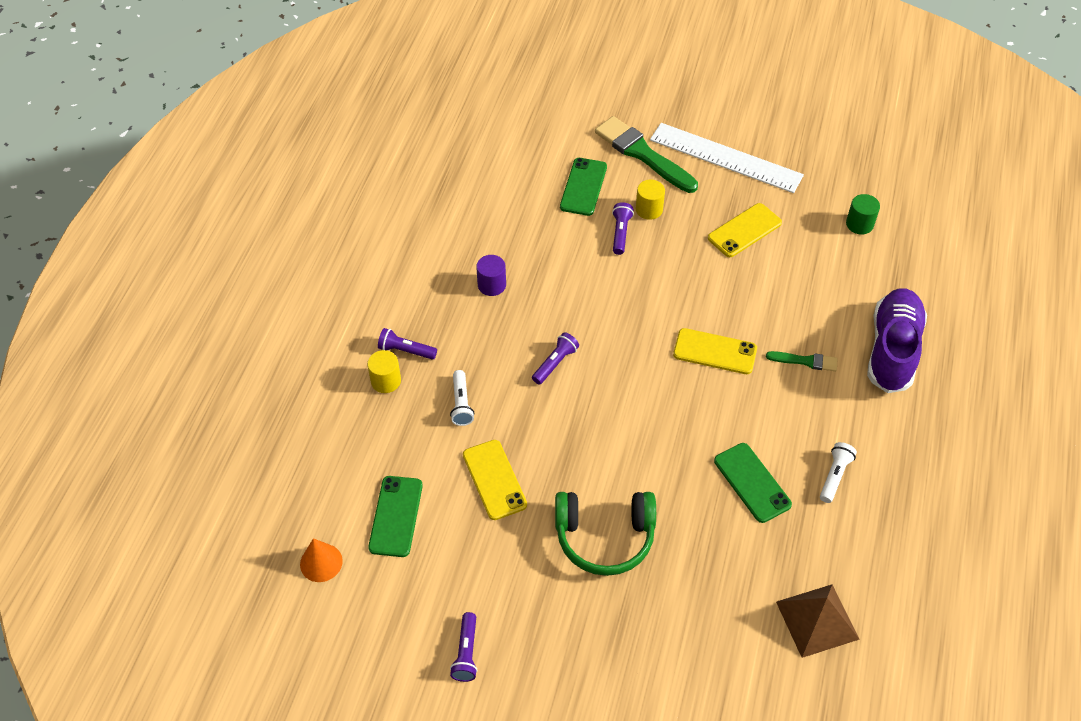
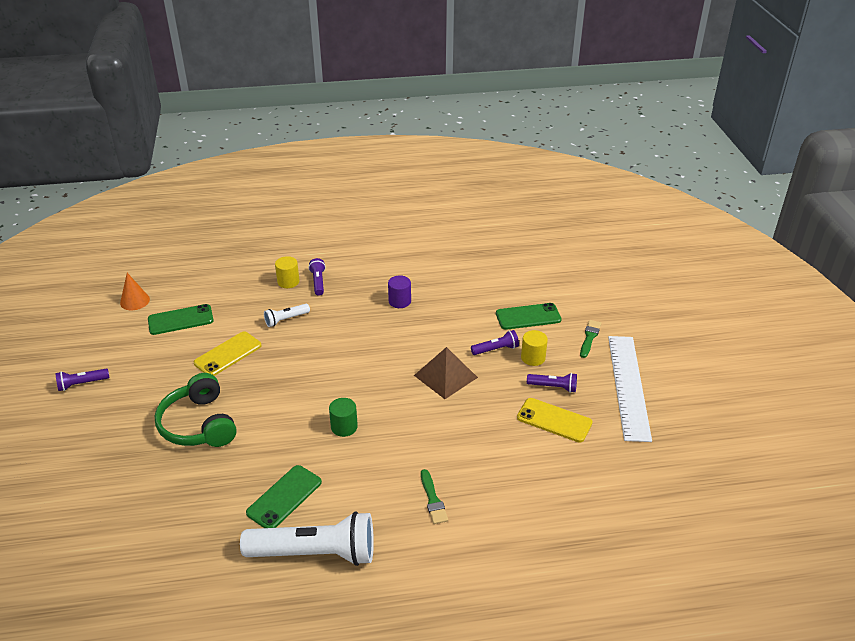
camera: 65 degrees right, 15 degrees down
(555, 363) = (346, 353): purple flashlight -> purple flashlight (553, 387)
(642, 154) = (589, 337): green brush -> green brush, size x0.50
(715, 351) = (408, 437): yellow phone -> none
(817, 620) = (159, 578): brown pyramid -> brown pyramid (445, 376)
(834, 476) = (315, 553): white flashlight -> white flashlight, size x2.16
(859, 224) = (624, 498): green cylinder -> green cylinder (344, 427)
(892, 350) = (484, 562): purple shoe -> none

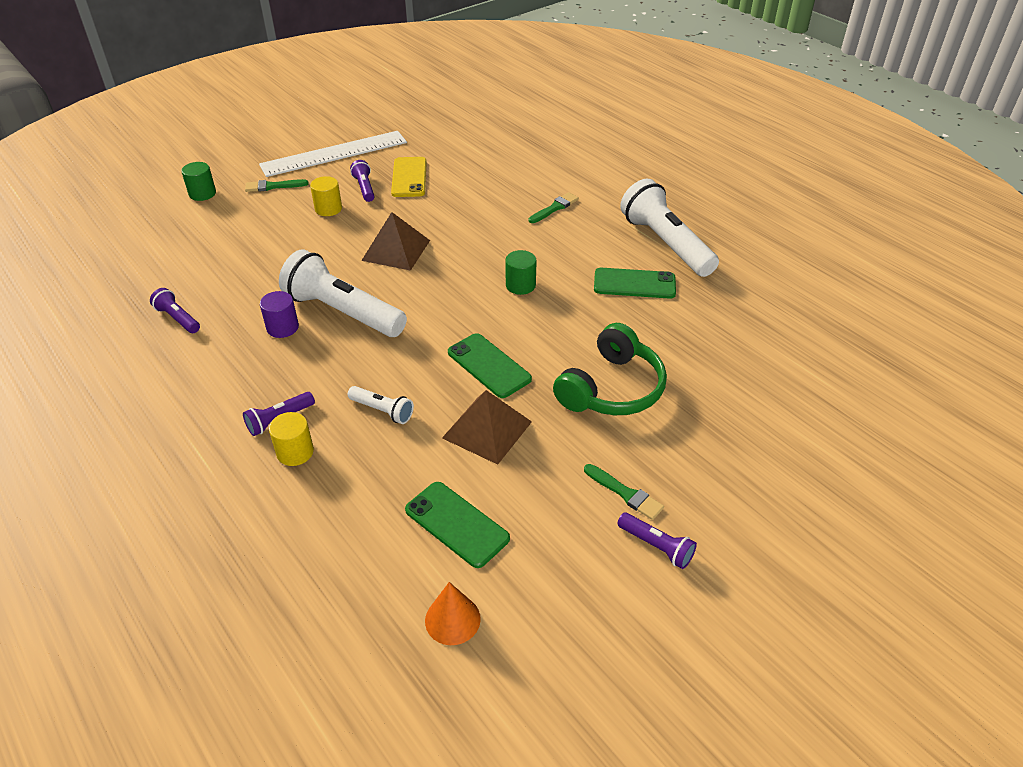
camera: 120 degrees left, 5 degrees up
(123, 389) = (625, 493): none -> green brush
(228, 354) = (487, 429): yellow phone -> brown pyramid
(393, 329) = (343, 312): none -> white flashlight
(496, 349) = (330, 233): purple flashlight -> purple flashlight (178, 318)
(528, 317) = (259, 229): green phone -> green phone (489, 366)
(600, 300) = (202, 194): none -> green cylinder

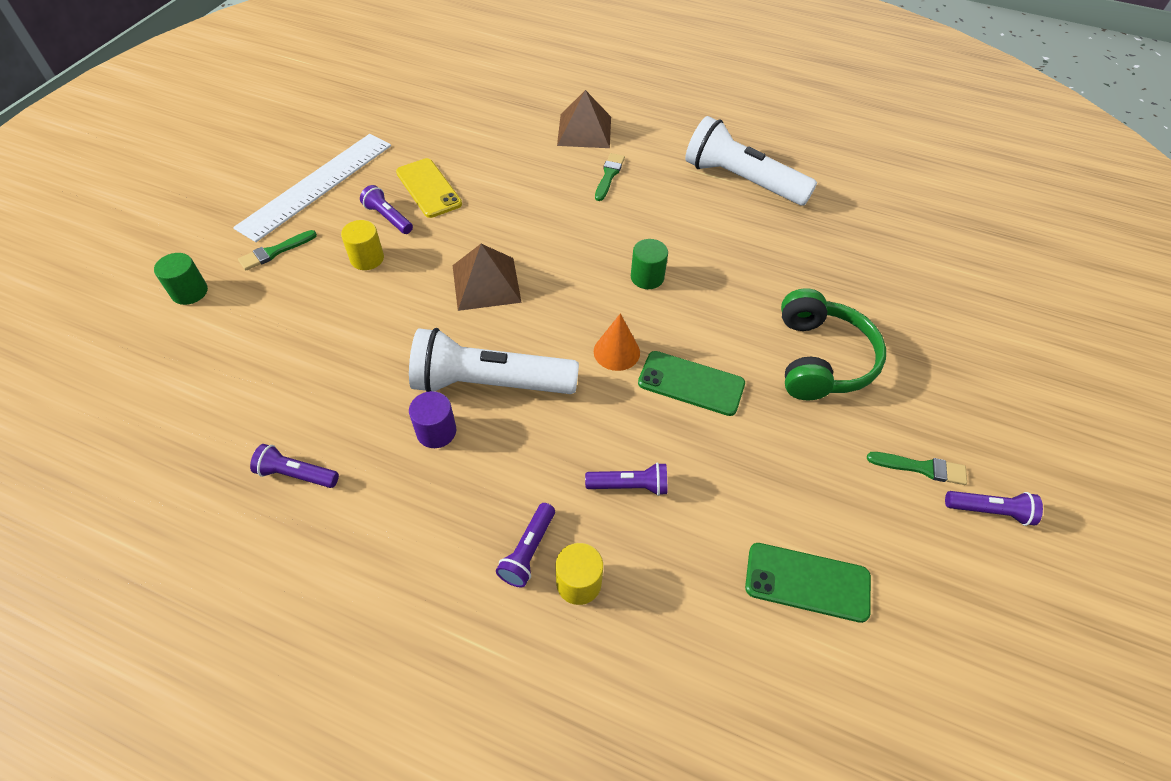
camera: 30 degrees left, 10 degrees up
(382, 411) = (629, 486): white flashlight -> purple flashlight
(452, 619) = (890, 693): orange cone -> orange cone (616, 352)
(487, 429) = (748, 458): brown pyramid -> brown pyramid (584, 131)
(634, 284) = (749, 235): green phone -> none

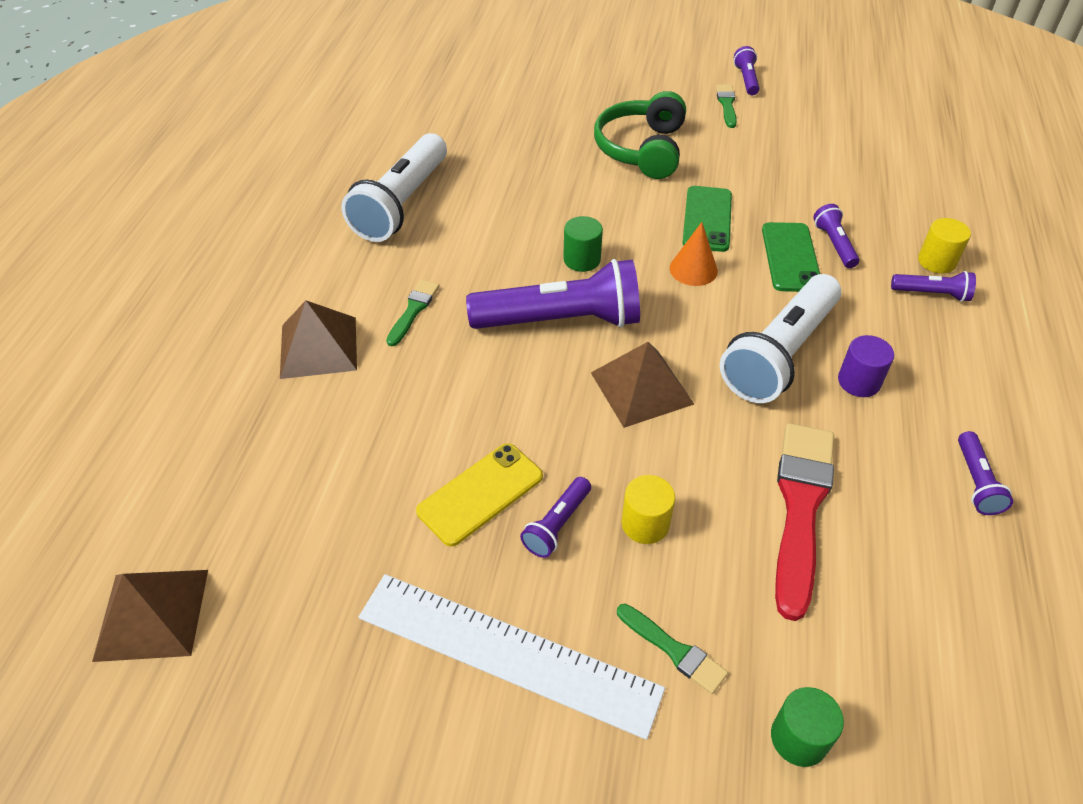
camera: 100 degrees left, 5 degrees down
(336, 345) = (800, 507): none -> red brush
(411, 72) = (152, 614): none -> brown pyramid
(489, 383) = (779, 354): white flashlight -> white flashlight turned 45 degrees clockwise
(574, 251) = (561, 320): none -> purple flashlight
(609, 175) = (413, 310): green brush -> green brush turned 105 degrees clockwise
(807, 582) = (854, 153): green phone -> green phone (790, 257)
(820, 359) = (642, 149): green headphones -> green headphones turned 75 degrees counterclockwise

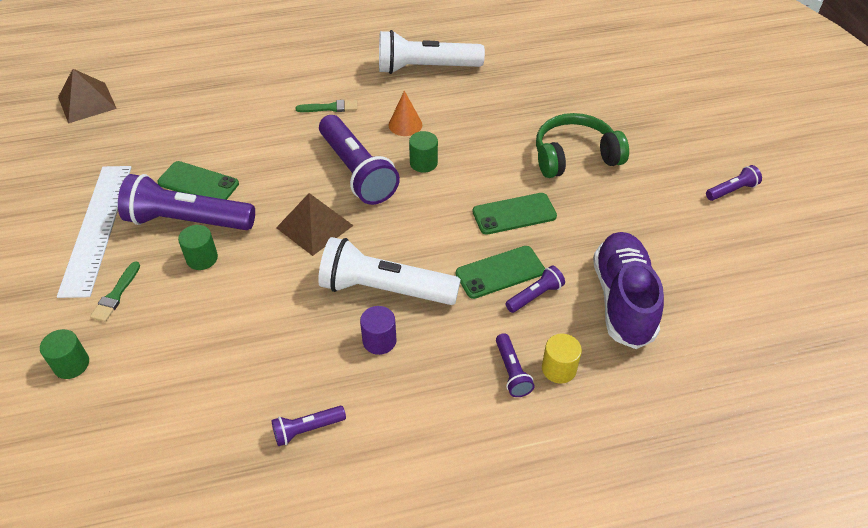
camera: 65 degrees right, 0 degrees up
(319, 347) = (280, 84): brown pyramid -> none
(480, 494) = (198, 183): yellow phone -> green phone
(557, 525) = (187, 221): purple flashlight -> purple flashlight, size x2.16
(645, 524) = (202, 258): yellow cylinder -> green cylinder
(693, 269) = (449, 221): orange cone -> orange cone (405, 125)
(726, 104) = (681, 187): green brush -> none
(800, 507) = (243, 330): red brush -> none
(861, 191) = (623, 300): none -> purple shoe

